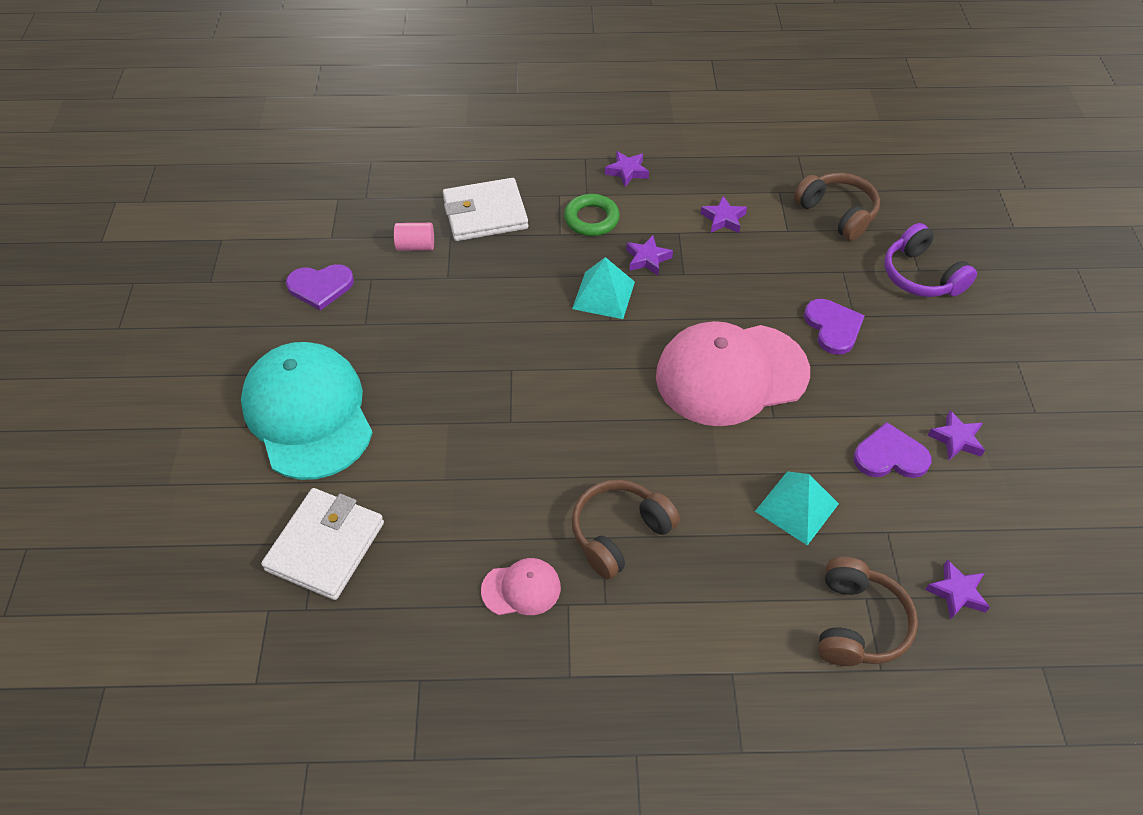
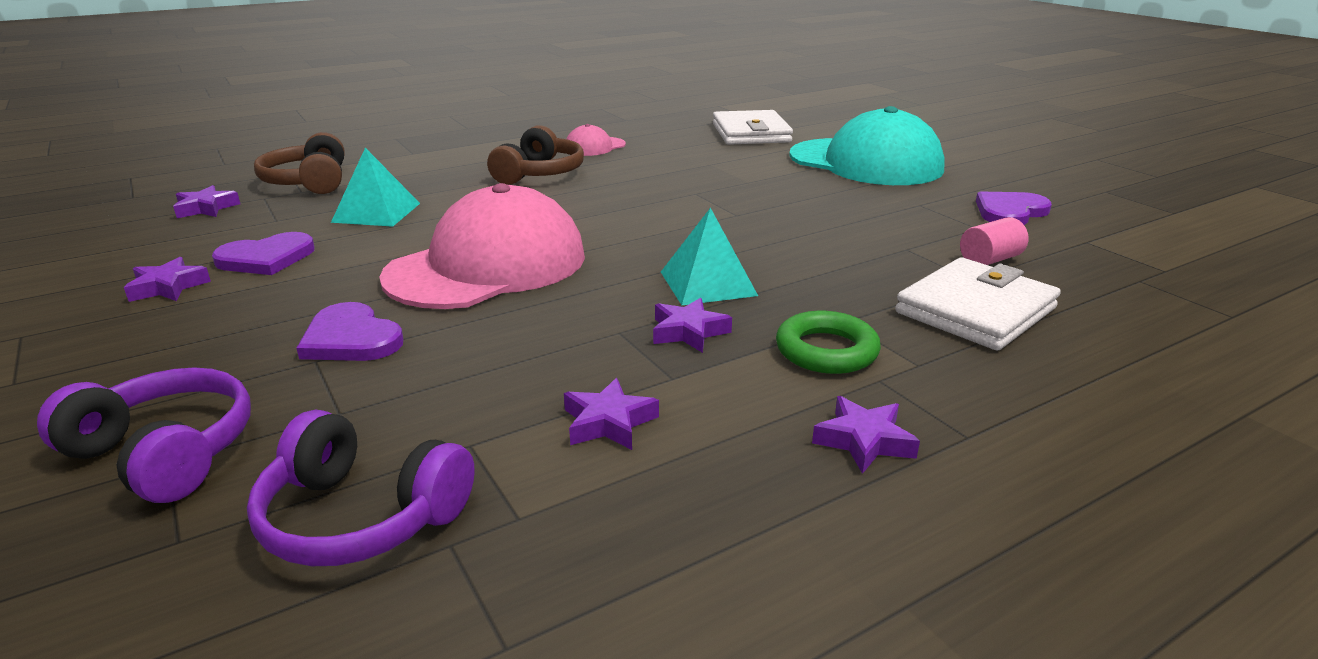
camera: 150 degrees right, 25 degrees down
(837, 213) = (361, 516): brown headphones -> purple headphones

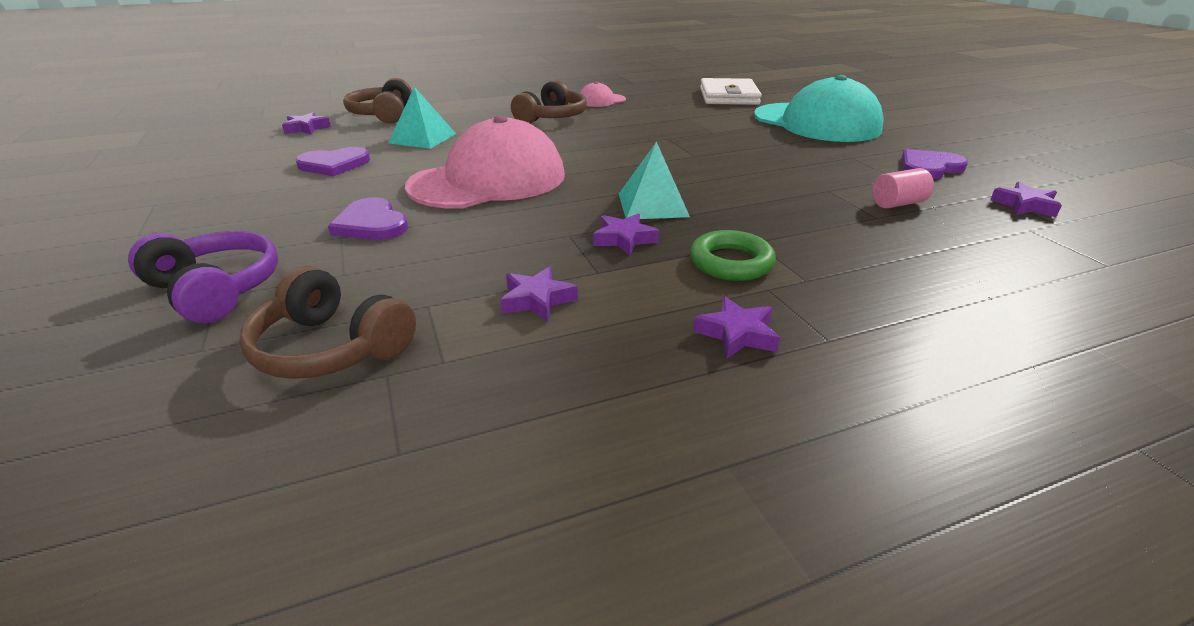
camera: 10 degrees right, 5 degrees up
(168, 287) = (261, 179): purple star -> purple star (1024, 205)
(361, 516) = (331, 348): purple headphones -> brown headphones
(975, 310) = (870, 242): white wallet -> none

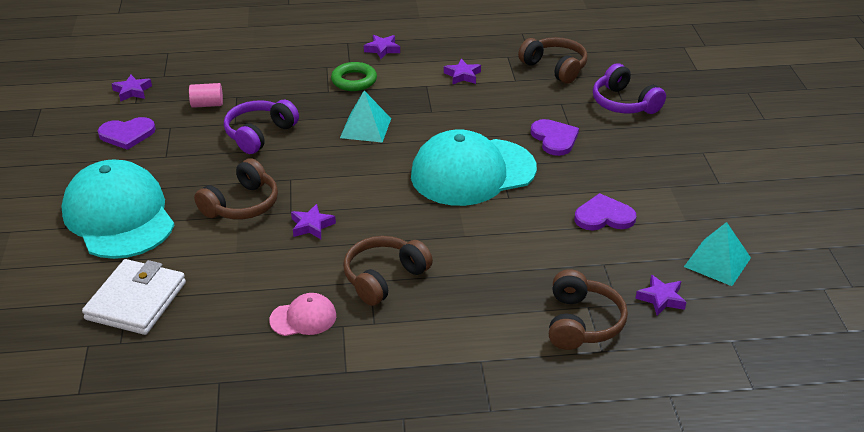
camera: 165 degrees left, 5 degrees up
(422, 138) = (529, 253): turquoise pyramid -> turquoise pyramid (717, 262)
(488, 180) = (472, 172): pink cap -> turquoise cap
(624, 239) = (401, 103): purple star -> purple star (312, 226)
(719, 137) = (242, 204): none -> brown headphones
(780, 184) = (259, 134): none -> purple headphones

